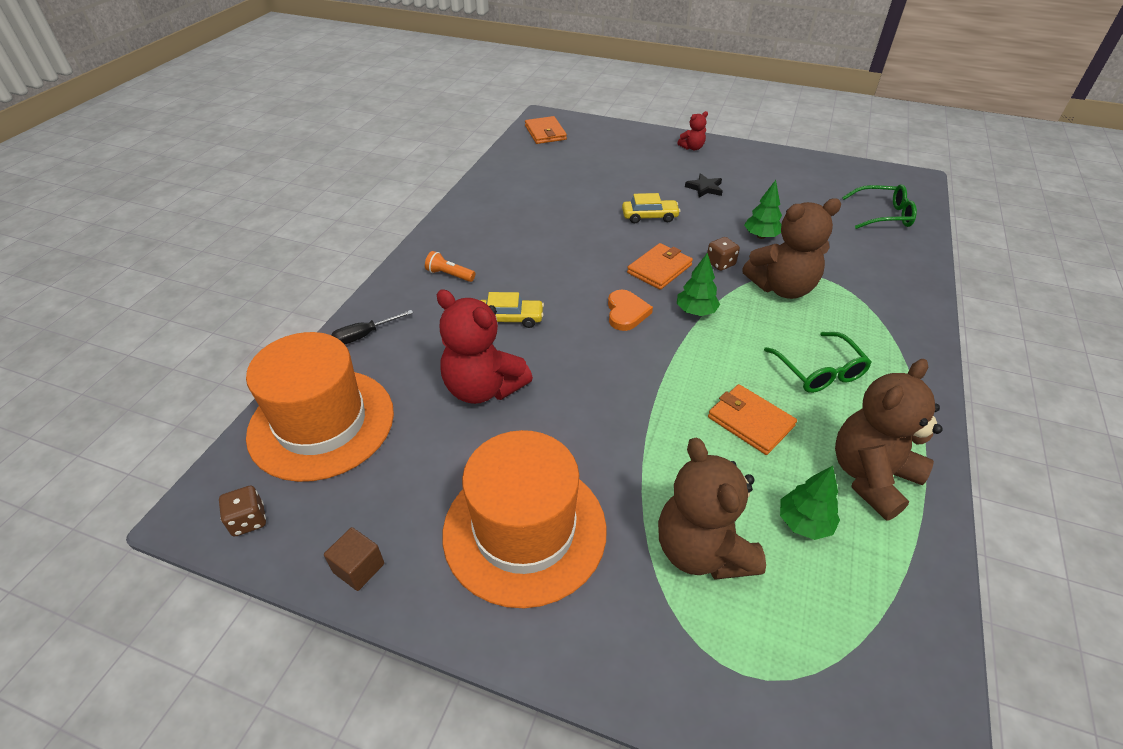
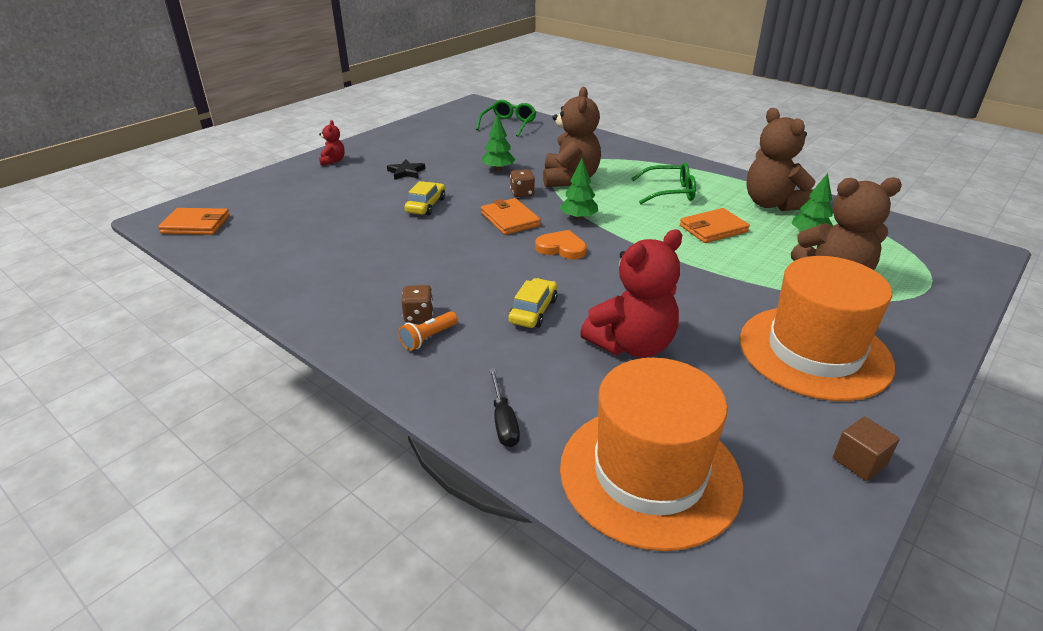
camera: 70 degrees left, 10 degrees down
(248, 520) = (796, 553): brown dice -> brown dice (418, 315)

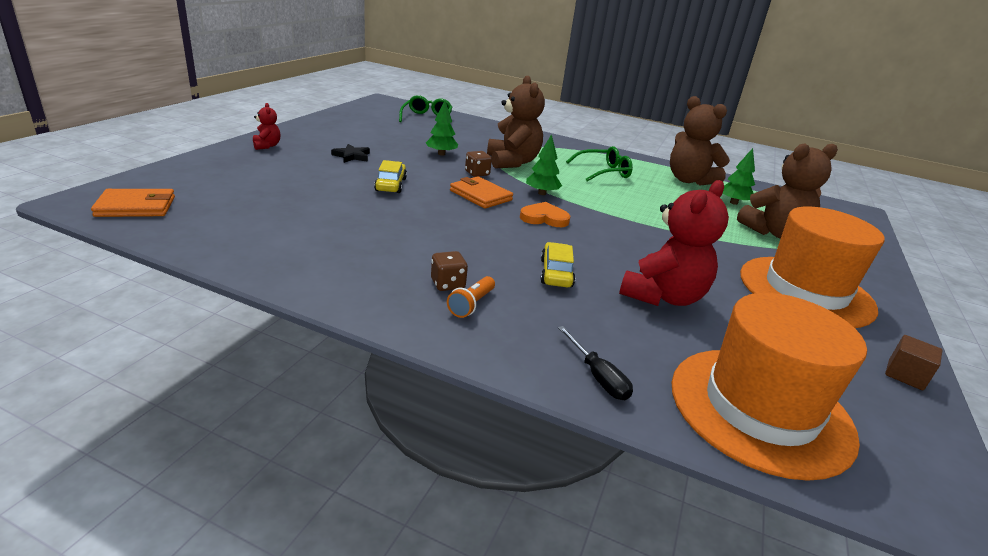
camera: 20 degrees left, 5 degrees down
(713, 229) = (658, 199): orange wallet -> none

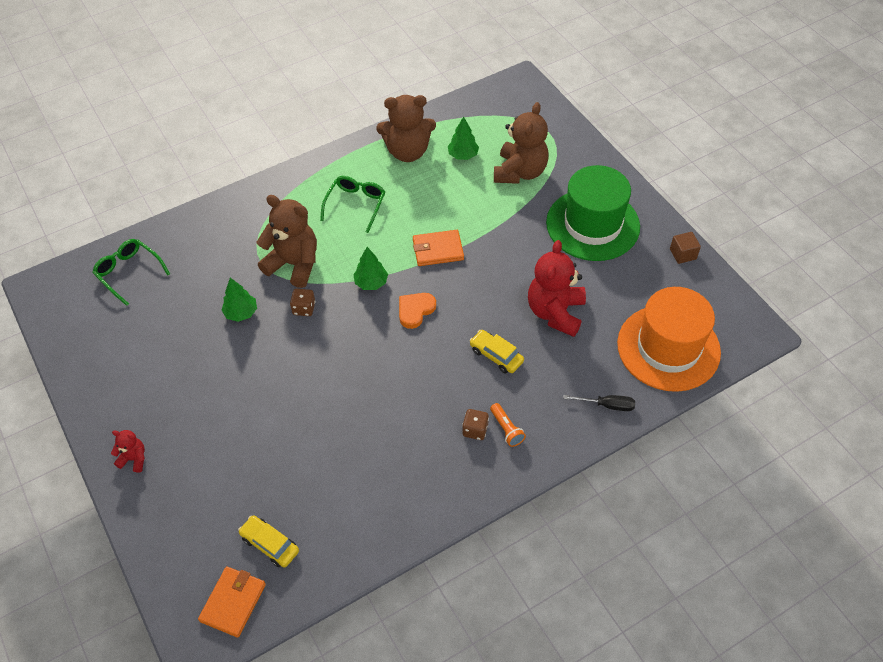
camera: 50 degrees left, 25 degrees up
(352, 156) = (204, 393): black star -> none
(391, 185) = (291, 390): yellow car -> yellow car (270, 544)
(480, 195) = (350, 331): orange wallet -> orange wallet (438, 250)
(663, 296) = (555, 312): red teddy bear -> red teddy bear turned 150 degrees counterclockwise
(805, 291) = (592, 225): orange hat -> green hat

